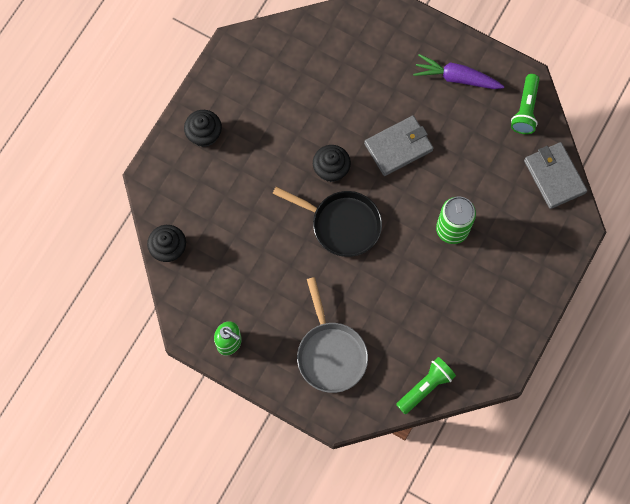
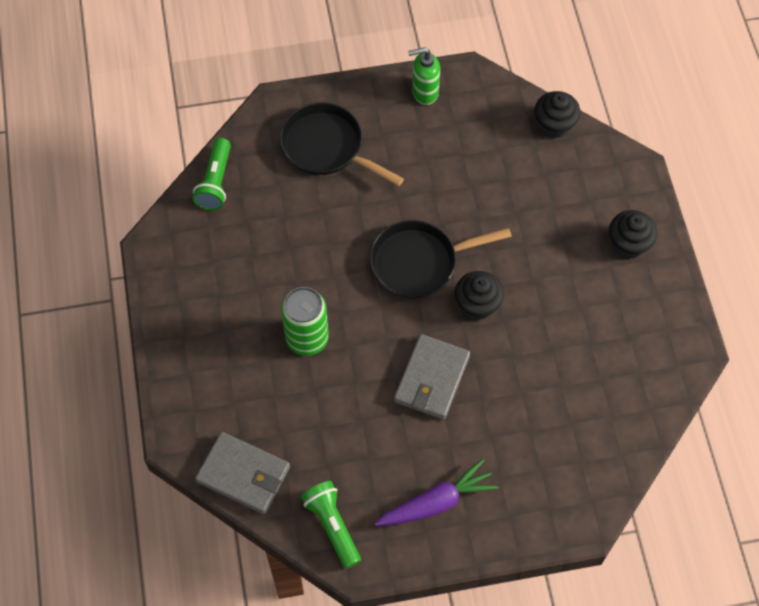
camera: 140 degrees right, 10 degrees down
(330, 354) = (327, 147): grey pan -> black pan

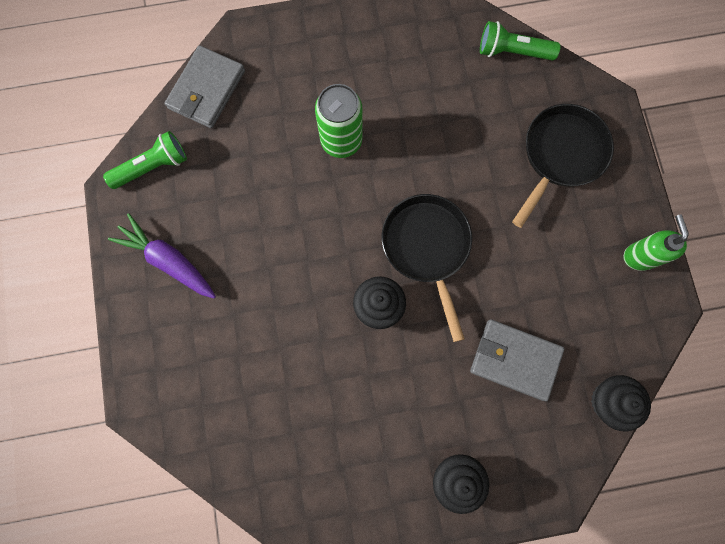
camera: 90 degrees right, 15 degrees up
(431, 379) = (296, 258): grey wallet -> grey wallet (514, 360)
(436, 502) = (168, 260): purple carrot -> purple carrot turned 150 degrees clockwise

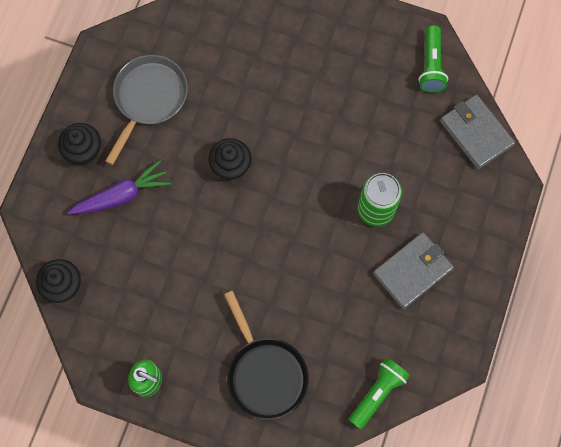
camera: 120 degrees right, 5 degrees down
(168, 260) = (350, 44): purple carrot -> purple carrot (122, 195)
(353, 443) = (149, 99): none -> grey pan
(427, 247) = (253, 225): black pan -> none
(514, 360) = (134, 238): grey wallet -> grey wallet (412, 271)

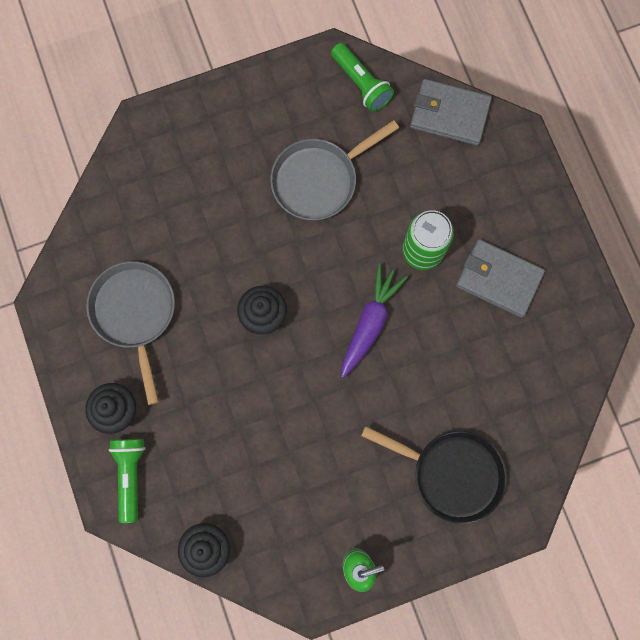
camera: 40 degrees left, 5 degrees up
(122, 195) = (188, 422): purple carrot -> purple carrot (370, 323)
(346, 107) = (319, 180): none -> grey pan
(378, 393) = (558, 408): green flashlight -> green flashlight (130, 475)
(412, 271) = (498, 279): grey wallet -> grey wallet turned 75 degrees counterclockwise

